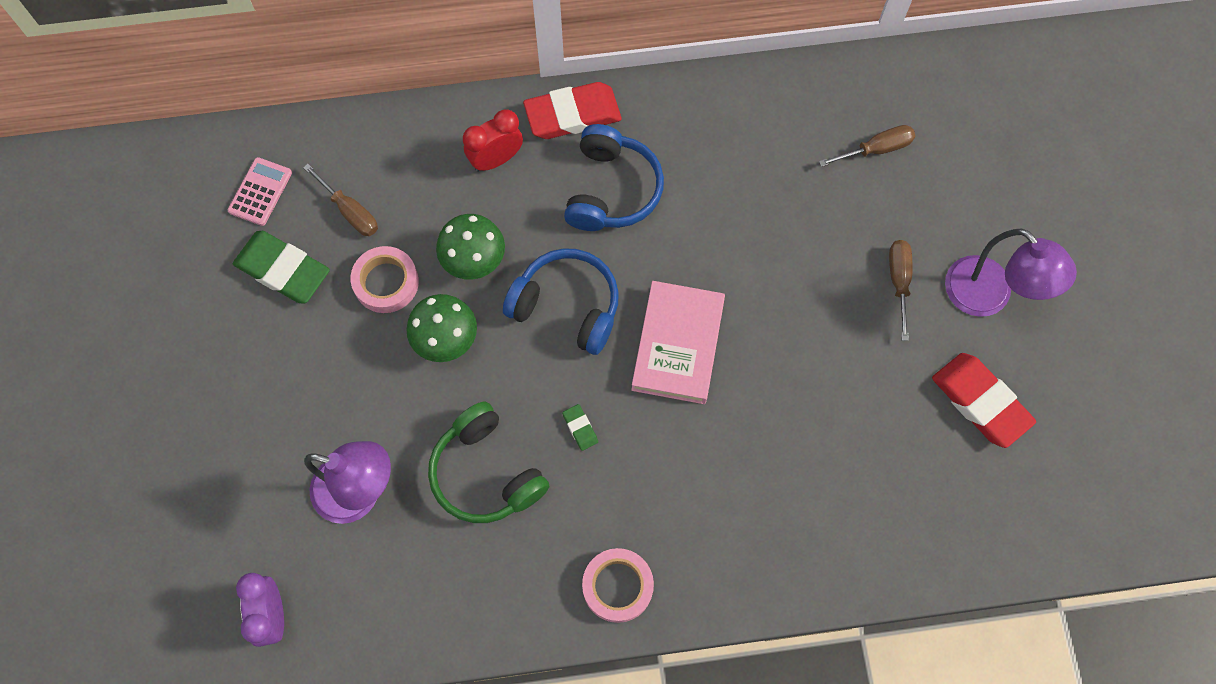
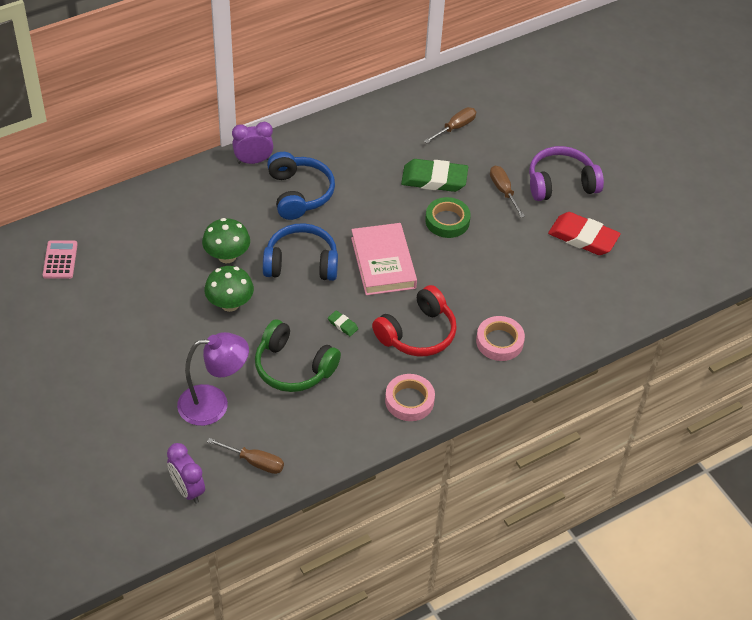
camera: 25 degrees left, 20 degrees down
(283, 270) = (98, 298): green eraser -> green eraser (434, 179)
(350, 211) = (128, 253): brown screwdriver -> brown screwdriver (254, 462)
(386, 282) = (173, 285): pink tape -> pink tape (499, 342)
(496, 159) = (214, 198): red clock -> none
(572, 115) = (253, 161): red eraser -> purple clock
(675, 479) = (417, 333): none -> red headphones
(796, 306) = (447, 221): none -> green tape
(988, 297) = (561, 183): purple lamp -> purple headphones

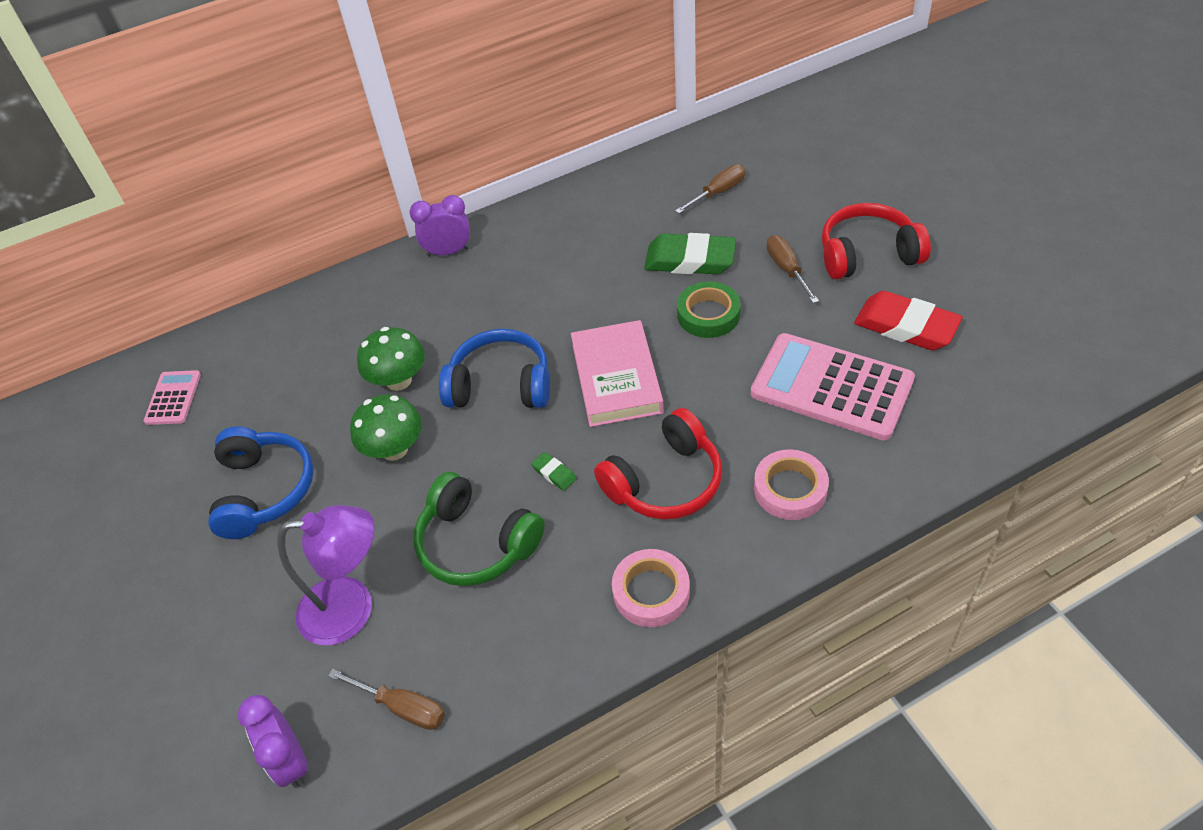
camera: 10 degrees right, 0 degrees up
(299, 193) = (505, 290): blue headphones -> blue headphones (264, 490)
(530, 276) = (831, 387): none -> pink calculator
(561, 183) = (867, 254): purple headphones -> red headphones

